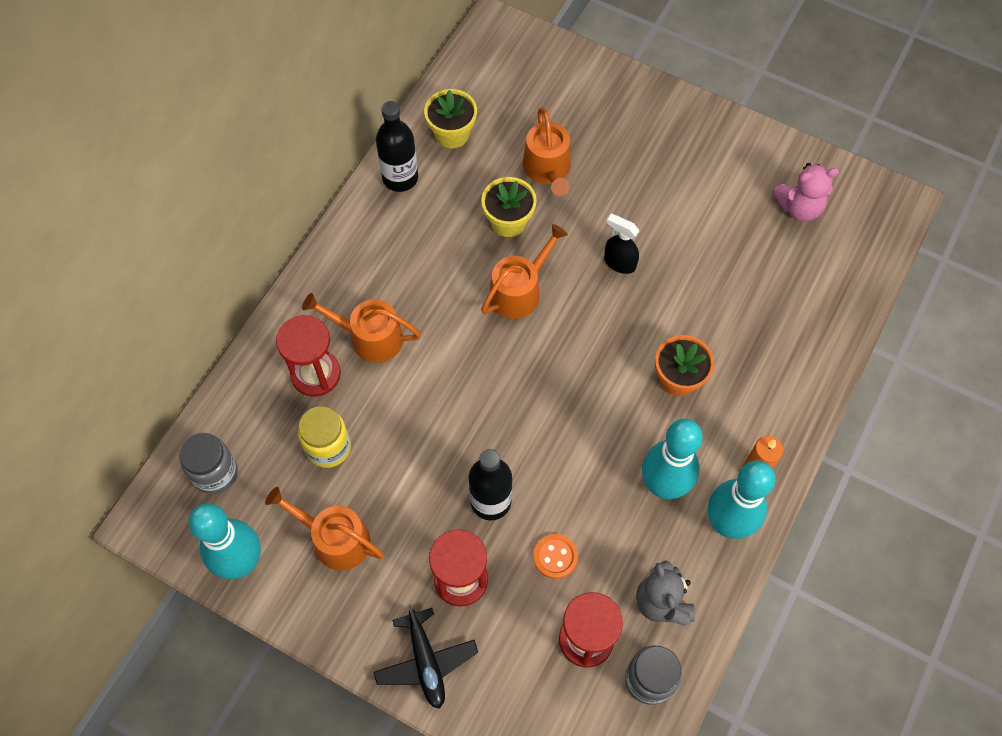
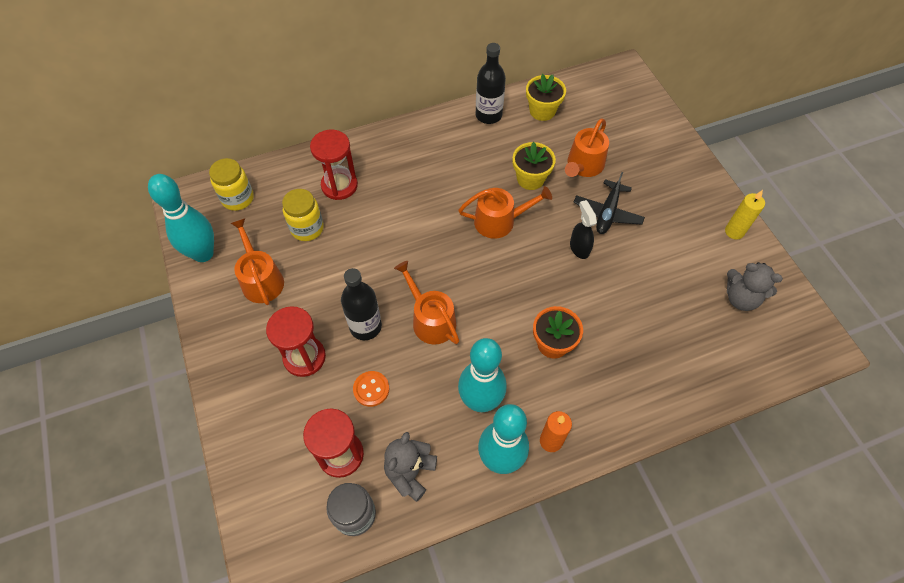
camera: 40 degrees right, 5 degrees down
(215, 473) = (238, 198): grey jar -> yellow jar
(370, 337) = (388, 187): orange watering can -> orange watering can (430, 319)
(426, 662) = (239, 387): black plane -> black plane (607, 213)
(741, 142) = (734, 231): none -> yellow candle
(799, 207) = (740, 298): pink teddy bear -> grey teddy bear

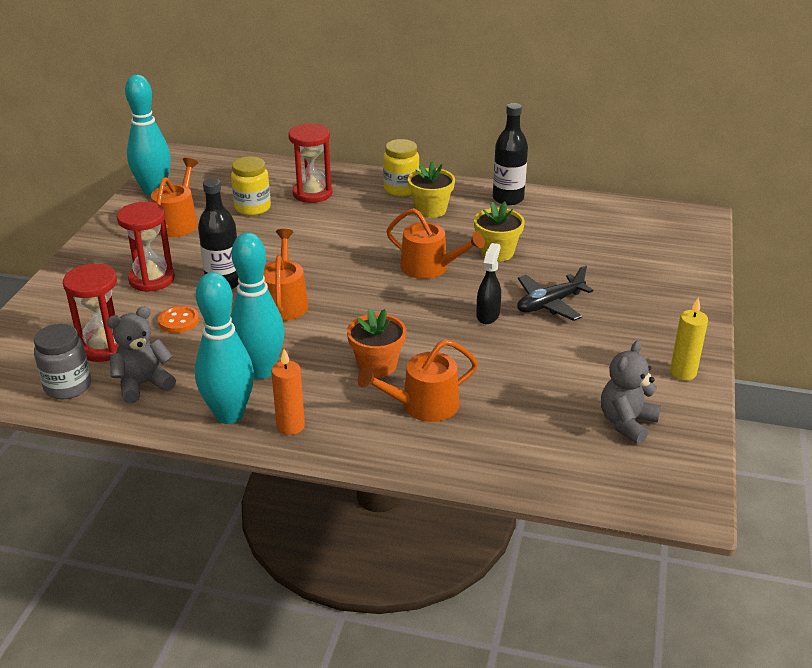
camera: 35 degrees right, 25 degrees down
(238, 198) = (220, 171): yellow jar -> yellow jar (401, 189)
(542, 111) = (568, 214): yellow flower pot -> yellow flower pot (430, 210)
(583, 166) = (565, 264): orange watering can -> orange watering can (423, 405)
(740, 298) = (626, 423): grey teddy bear -> grey teddy bear turned 60 degrees clockwise

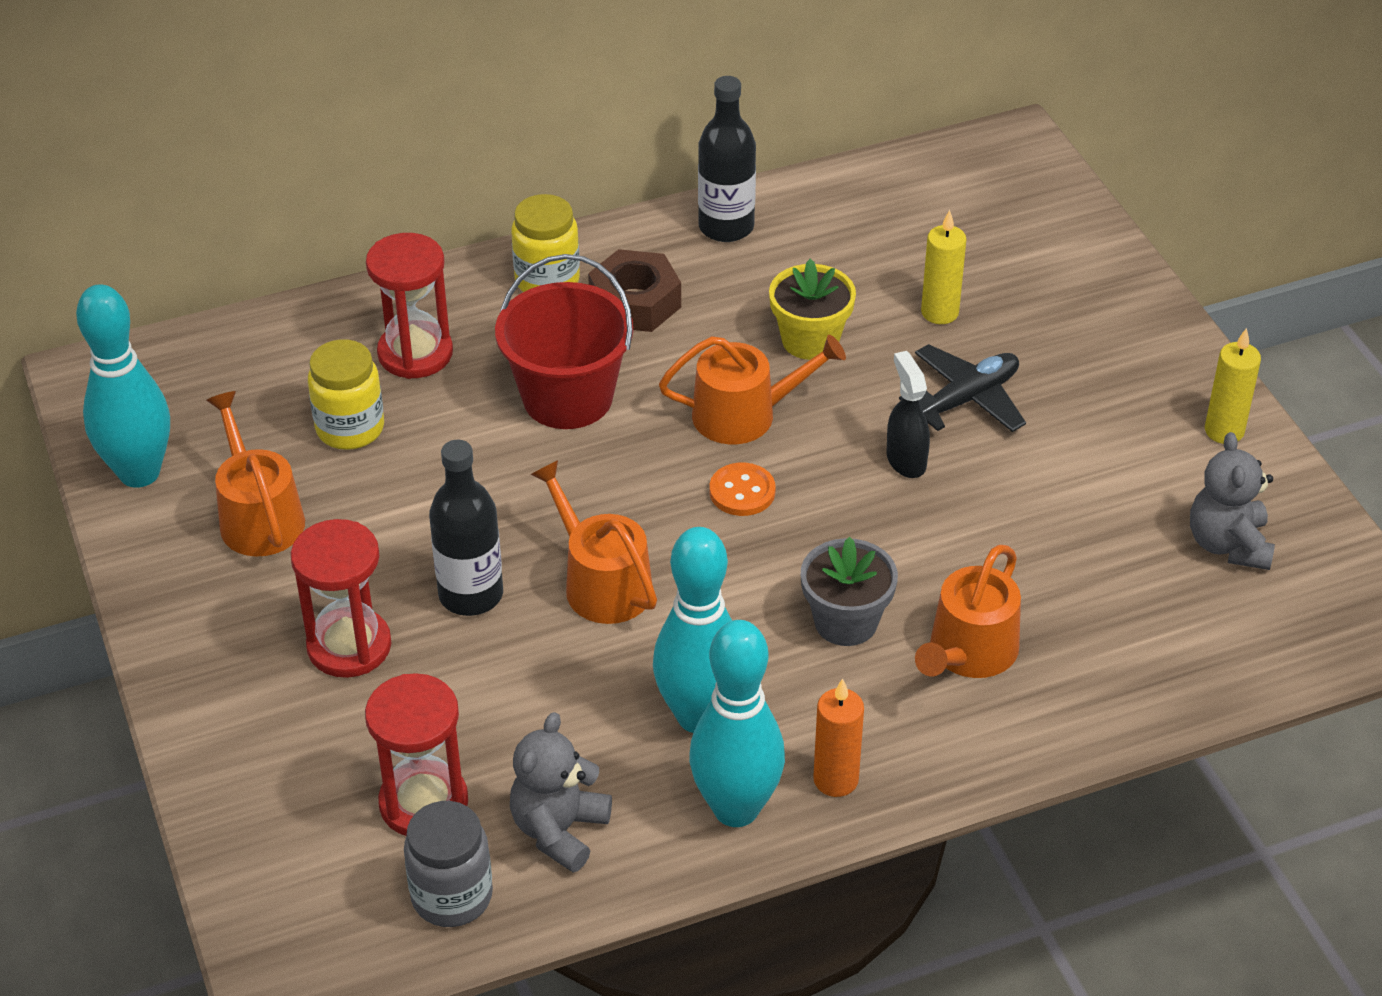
camera: 35 degrees left, 10 degrees up
(179, 321) = (483, 698): orange button -> orange button (742, 492)
(357, 231) = (567, 397): none -> red bucket
(377, 365) = (846, 622): orange flower pot -> grey flower pot
(430, 210) = (635, 302): yellow flower pot -> brown nut
(549, 304) = (966, 399): black plane -> black plane turned 150 degrees counterclockwise
(577, 266) = (939, 312): none -> yellow candle

